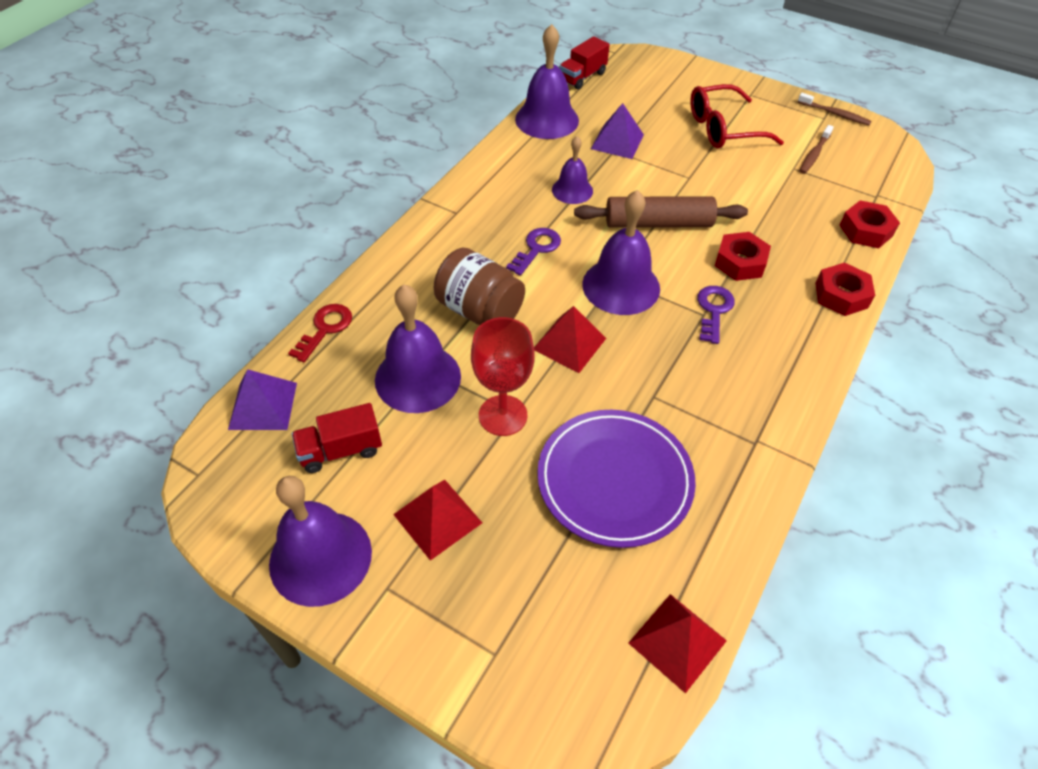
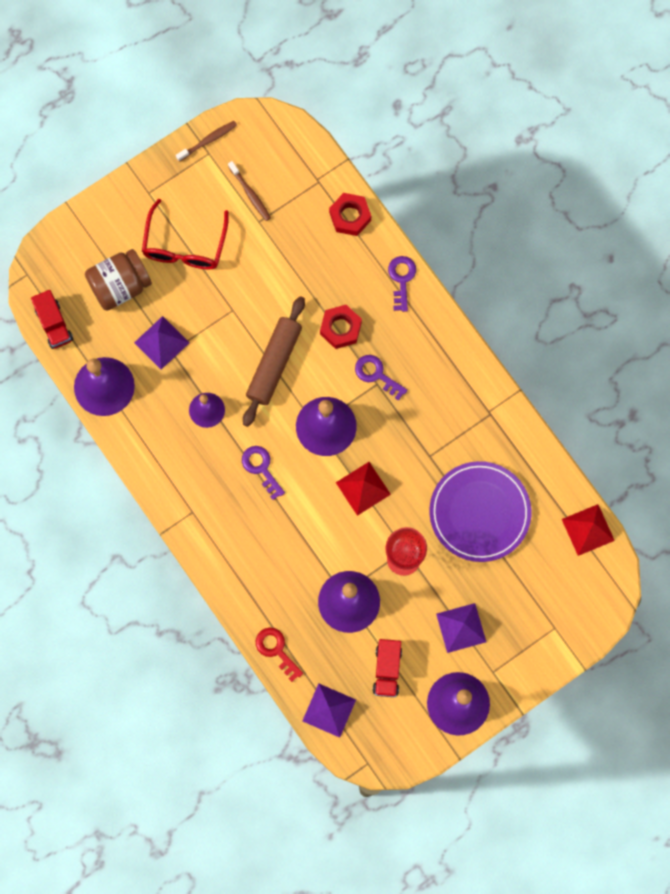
camera: 65 degrees left, 25 degrees up
(437, 518) = (461, 627): red pyramid -> purple pyramid
(480, 310) = (305, 536): brown jar -> brown jar (120, 286)
(841, 295) = (401, 279): red nut -> purple key

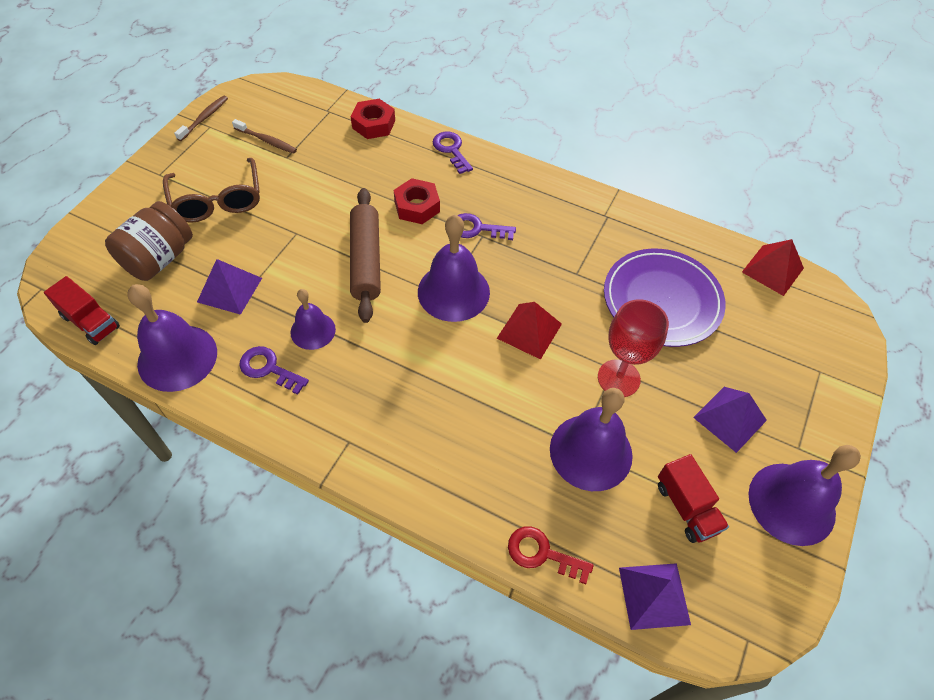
camera: 30 degrees left, 20 degrees down
(185, 246) = (217, 201): red glasses -> brown glasses
(261, 468) = (406, 360): purple key -> purple key (269, 368)

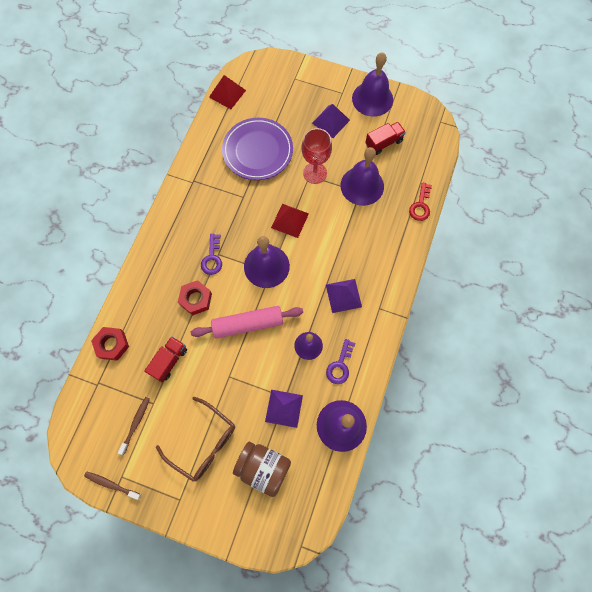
camera: 95 degrees left, 15 degrees up
(91, 322) = (323, 495): red truck -> red truck (169, 361)
(217, 201) = (203, 443): brown glasses -> brown glasses turned 60 degrees clockwise
(366, 260) = (248, 324): brown rolling pin -> pink rolling pin
(451, 150) = (137, 284): purple key -> none
(654, 596) = (429, 157): purple pyramid -> purple pyramid (343, 295)

